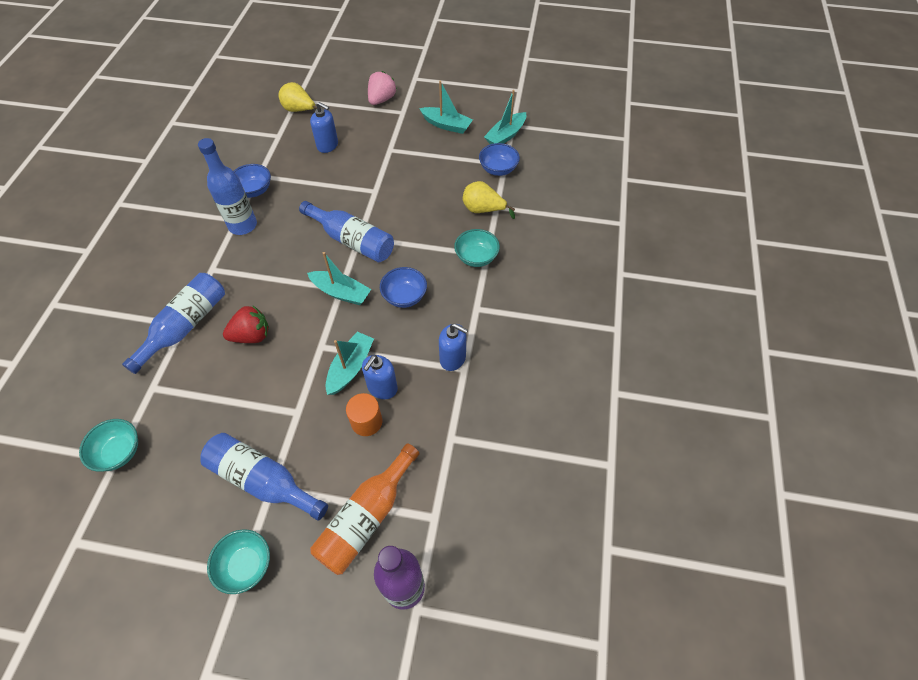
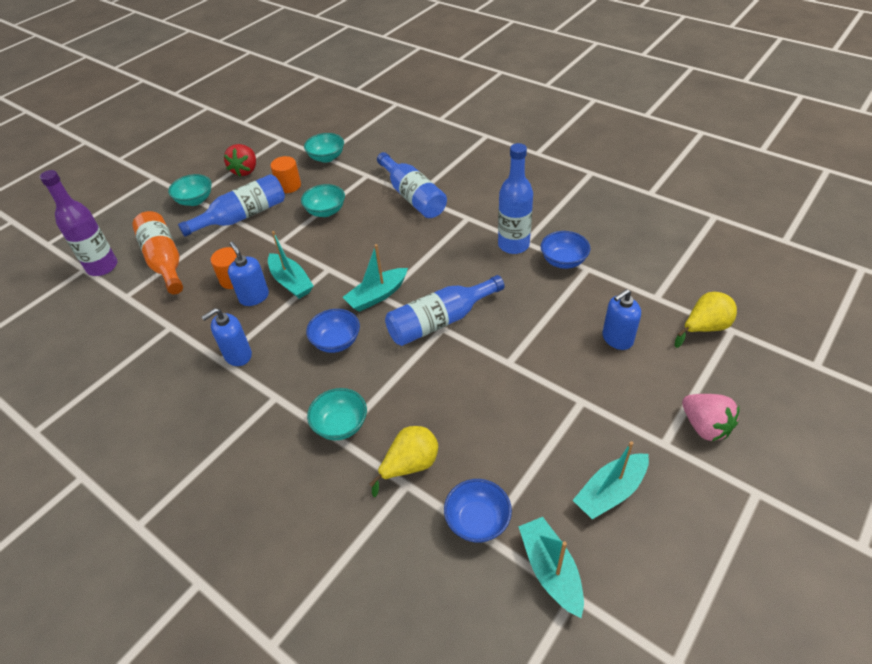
camera: 120 degrees right, 10 degrees down
(190, 463) = (289, 186): none -> orange cylinder
(231, 395) = (326, 211): none -> turquoise bowl
(252, 336) = (373, 230): red strawberry -> red strawberry (245, 170)

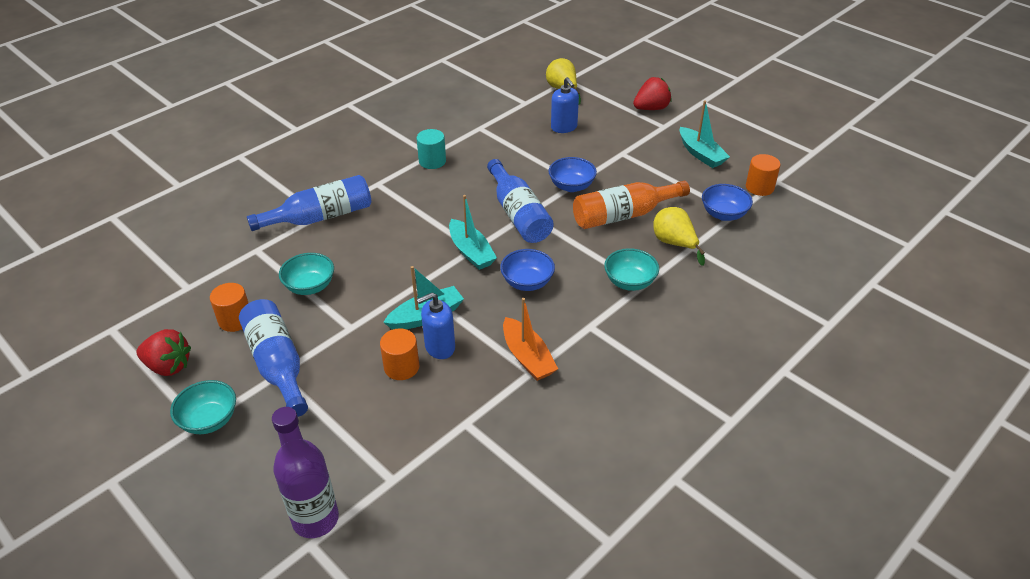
camera: 85 degrees left, 5 degrees down
(164, 260) = (334, 443): orange bottle -> orange bottle (623, 215)
(238, 355) = (527, 357): blue soap dispenser -> orange boat
(326, 158) = (194, 284): turquoise bowl -> none
(513, 245) = (432, 161): blue bottle -> turquoise cylinder
(550, 570) = (759, 187): turquoise boat -> orange cylinder
(563, 261) = (466, 138): blue bowl -> blue bowl (571, 186)
(704, 426) = (651, 108): pink strawberry -> red strawberry

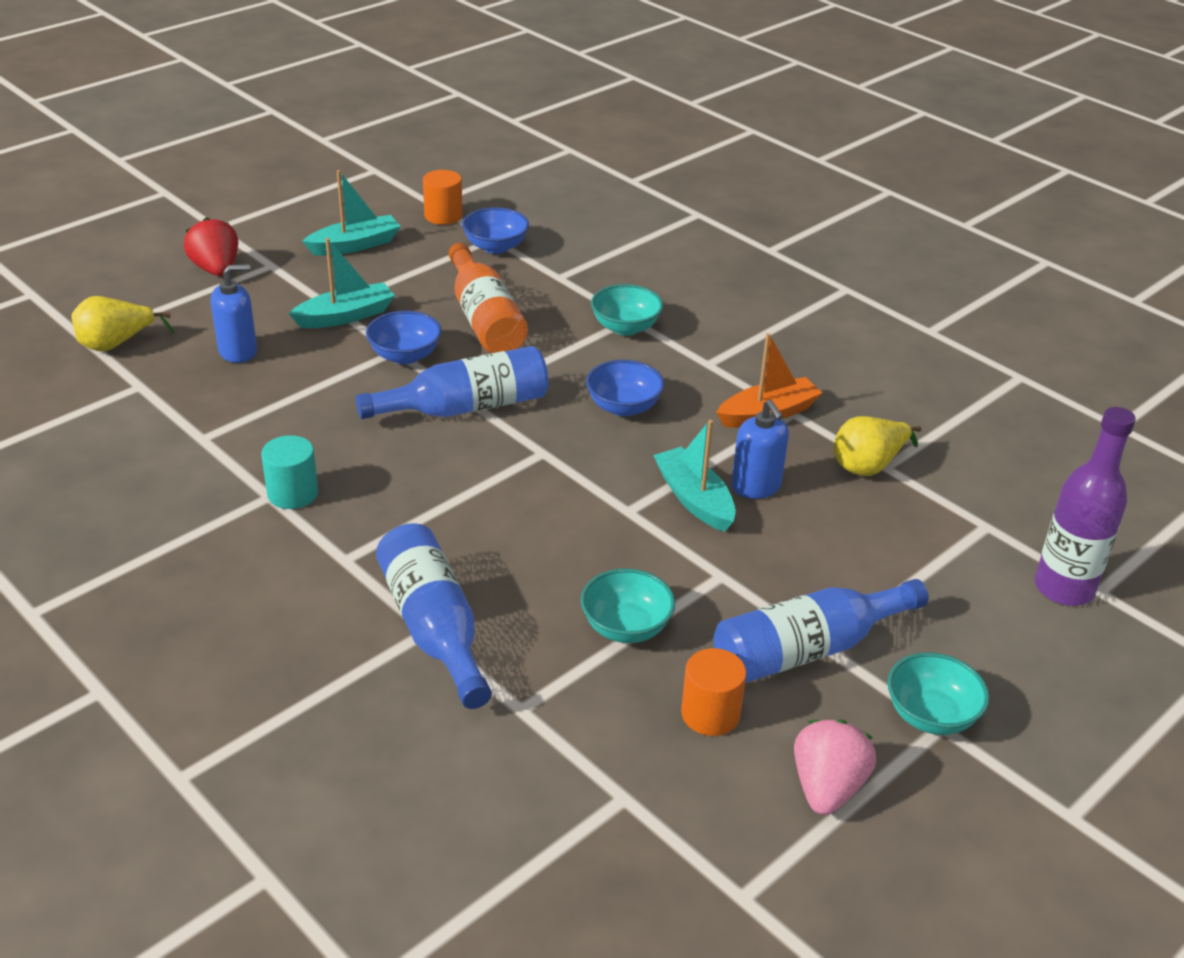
camera: 90 degrees left, 5 degrees down
(168, 366) = (827, 788): red strawberry -> pink strawberry
(401, 367) = (797, 521): orange cylinder -> none
(471, 252) = (552, 455): turquoise boat -> turquoise boat (346, 316)
(674, 244) = (551, 288): yellow pear -> yellow pear (868, 466)

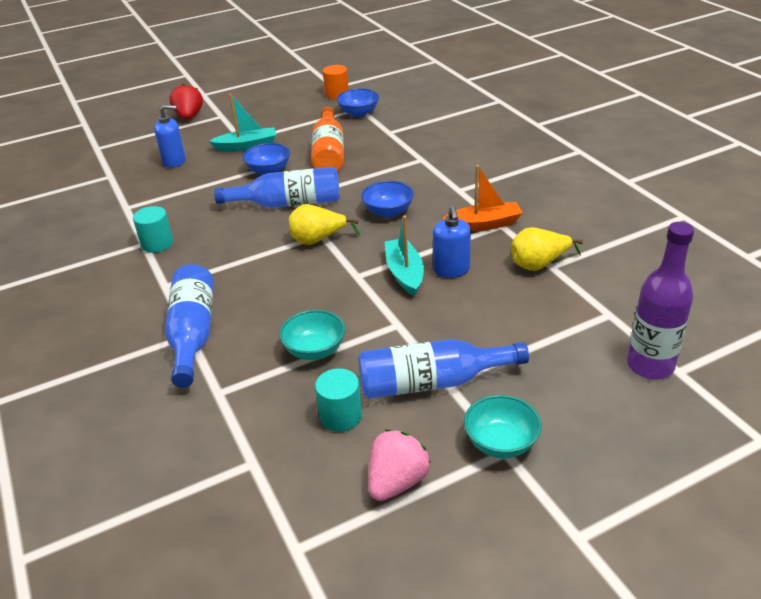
camera: 20 degrees right, 0 degrees up
(116, 344) = (111, 153): yellow pear -> yellow pear (318, 240)
(355, 245) = (275, 108): turquoise boat -> none
(625, 327) = (415, 164): turquoise bowl -> none
(710, 714) = (341, 416): orange cylinder -> turquoise cylinder

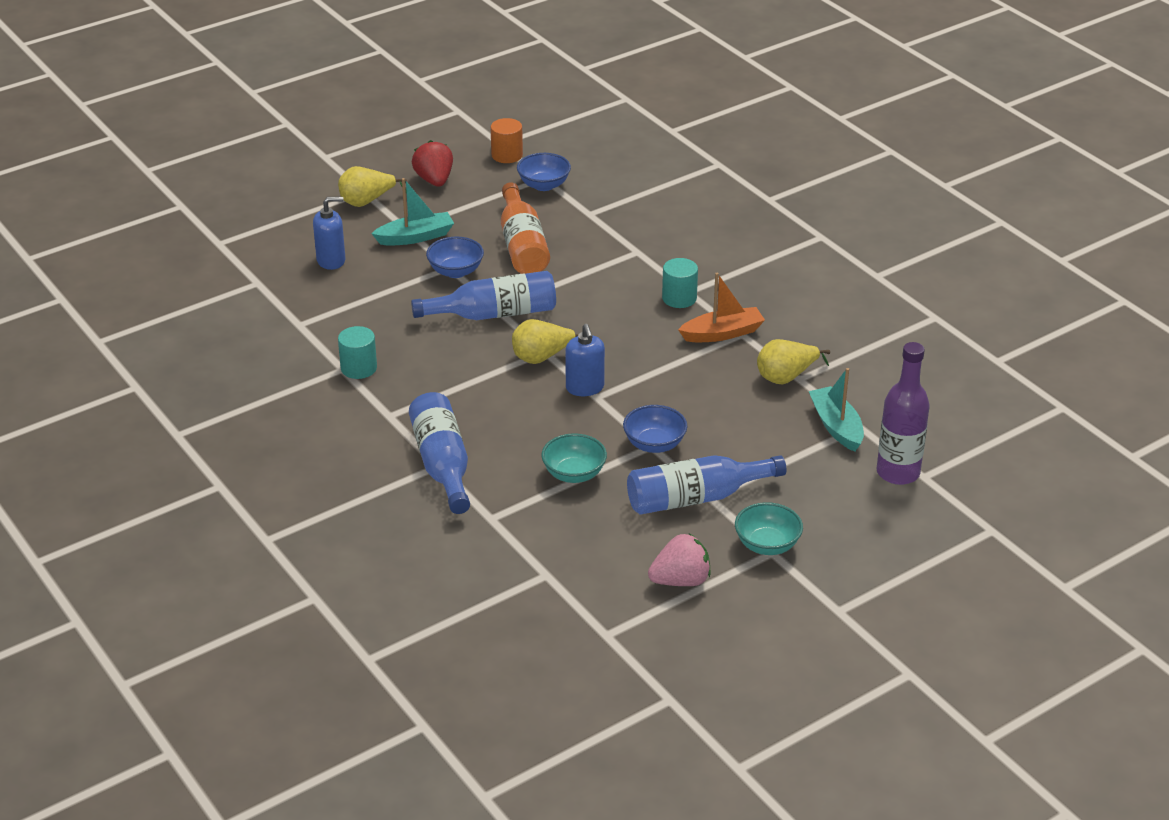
camera: 10 degrees left, 0 degrees up
(189, 116) = (321, 193): red strawberry -> red strawberry (434, 180)
(220, 122) = (367, 202): none -> yellow pear
(341, 416) = (616, 531): turquoise cylinder -> turquoise cylinder (679, 298)
(388, 212) = (613, 321): blue bowl -> blue bowl (654, 444)
(397, 482) = (680, 581): pink strawberry -> pink strawberry turned 45 degrees clockwise
(404, 273) = (647, 392): turquoise boat -> turquoise boat (836, 426)
(451, 270) = (696, 386): blue soap dispenser -> blue soap dispenser (585, 388)

